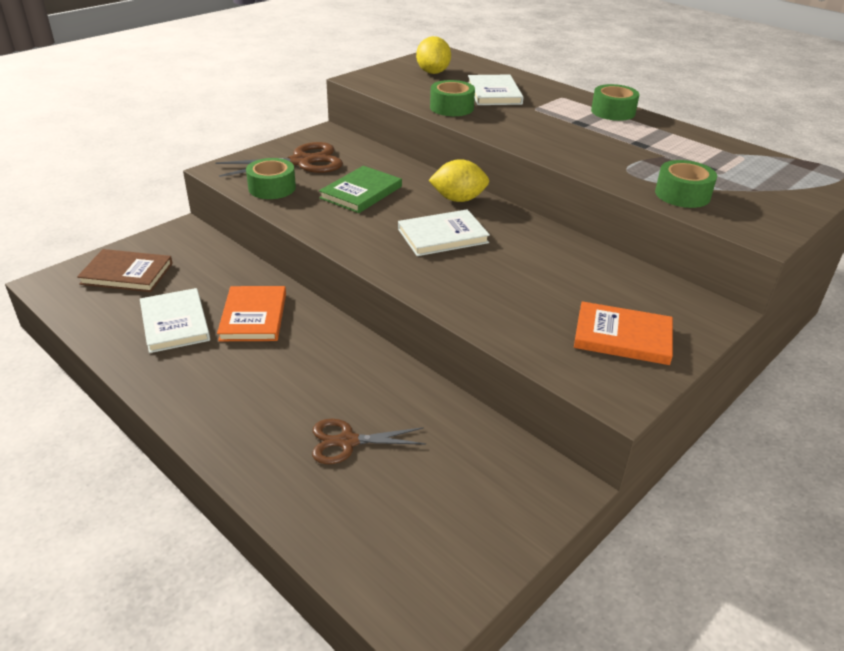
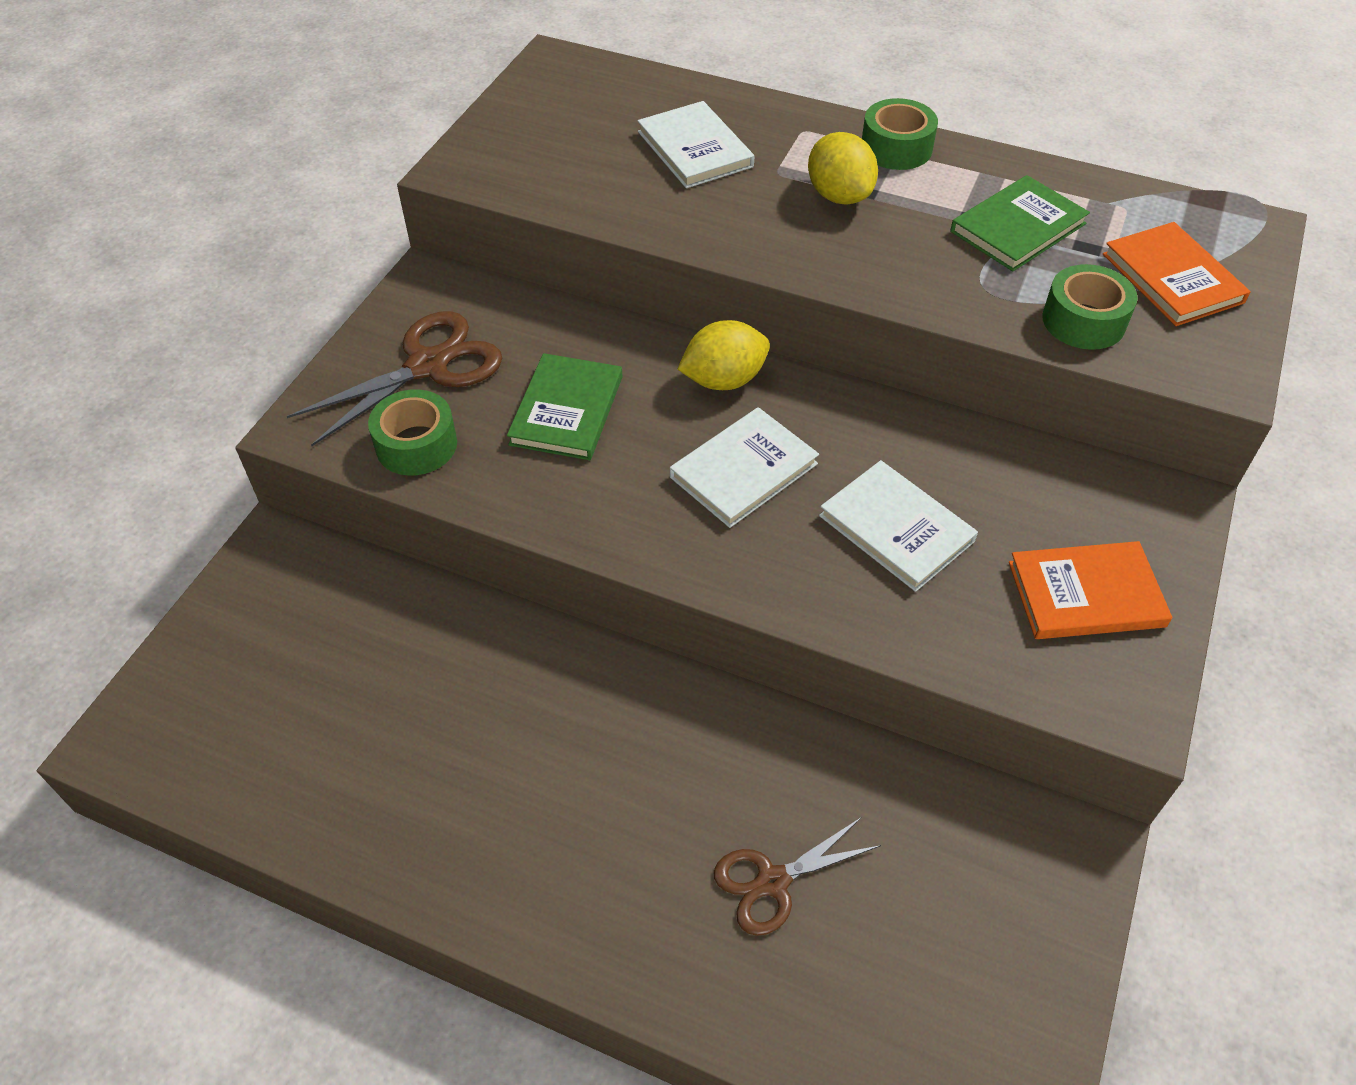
camera: 20 degrees left, 15 degrees up
(127, 273) = (239, 676): brown book -> none
(175, 323) = (386, 753): white book -> white book (896, 528)
(253, 316) = (501, 695): orange book -> orange book (1172, 278)
(433, 72) = (567, 119): yellow lemon -> yellow lemon (839, 196)
(451, 107) = (649, 206): green tape -> none
(666, 152) = (1018, 227): none -> green book

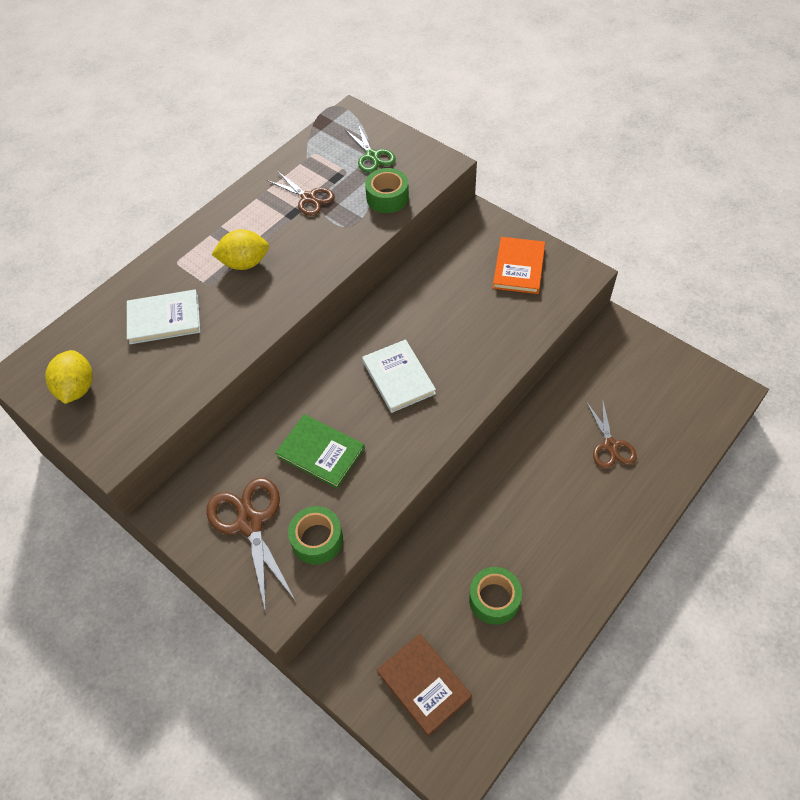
camera: 70 degrees left, 5 degrees up
(249, 673) = (424, 684): none -> brown book
(723, 380) = (328, 369): yellow lemon -> yellow lemon (77, 388)
(896, 148) = (216, 226): green tape -> green tape (494, 599)
(896, 528) = (459, 324): white book -> none
(1018, 227) = (308, 198): green book -> brown scissors
(1172, 278) = (372, 156): orange book -> green scissors

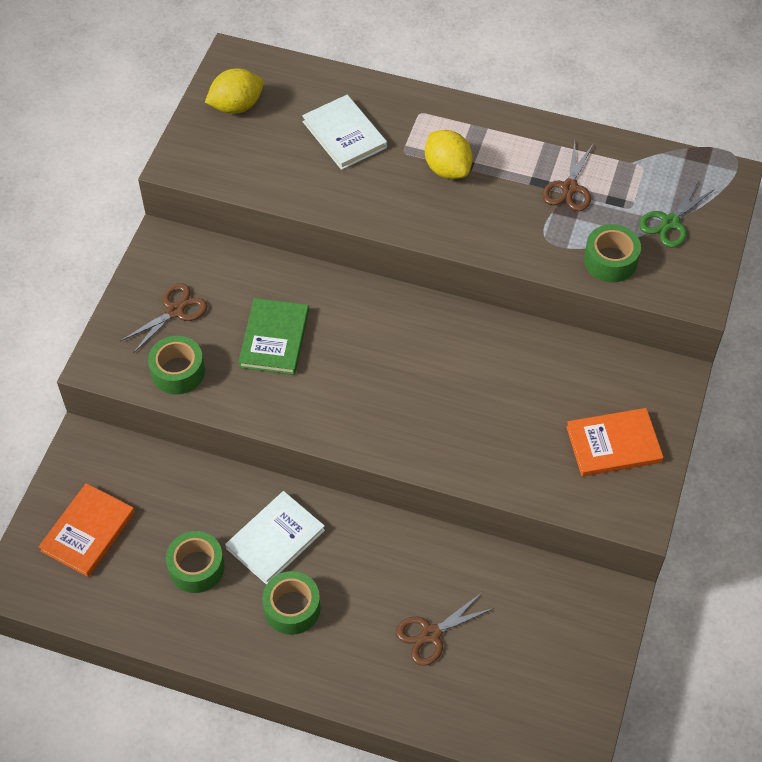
camera: 65 degrees right, 0 degrees up
(250, 523) = (175, 311): brown scissors -> brown scissors, size x0.64
(398, 377) = (395, 374): white book -> white book (275, 539)
(424, 684) = (88, 531): brown book -> orange book
(557, 535) = (292, 608): none -> green tape

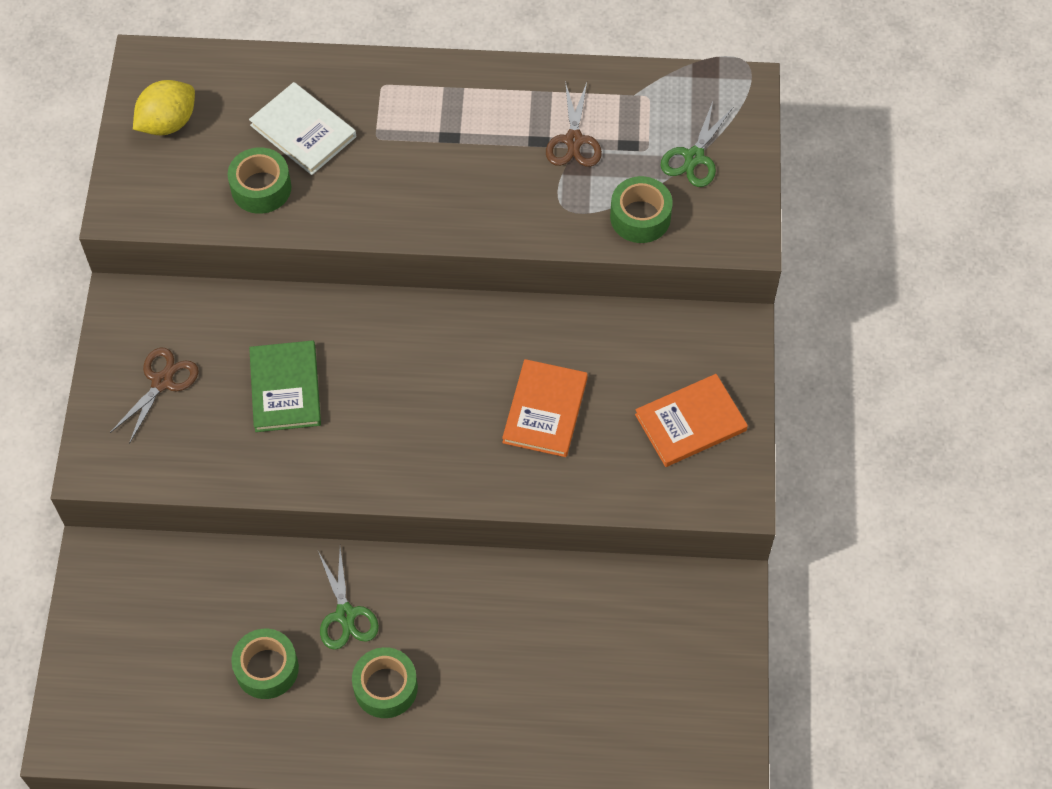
camera: 15 degrees left, 5 degrees up
(88, 531) = (132, 658): orange book -> orange book (545, 410)
(178, 371) = (187, 453): green tape -> green tape (261, 188)
(275, 539) = (345, 615): white book -> green scissors
(431, 634) = (544, 678): brown scissors -> none
(447, 169) = (432, 147): yellow lemon -> none

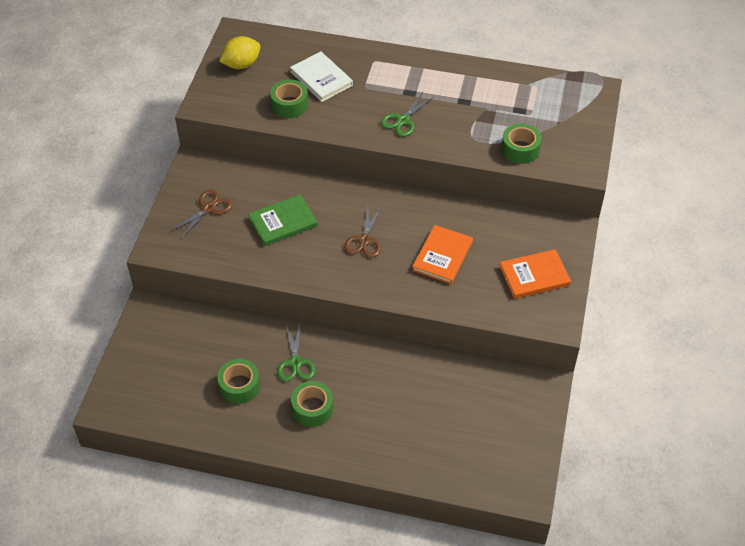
camera: 10 degrees right, 10 degrees down
(285, 388) = (283, 222): green book -> green book turned 60 degrees clockwise
(574, 140) = (486, 104): brown scissors -> brown scissors (364, 240)
(694, 157) = (559, 122): green scissors -> green scissors (403, 120)

